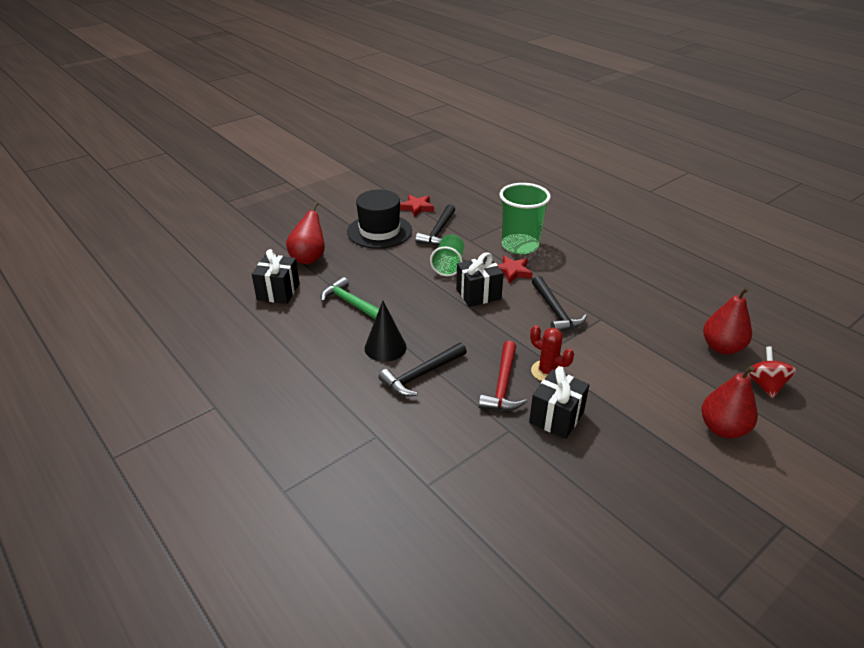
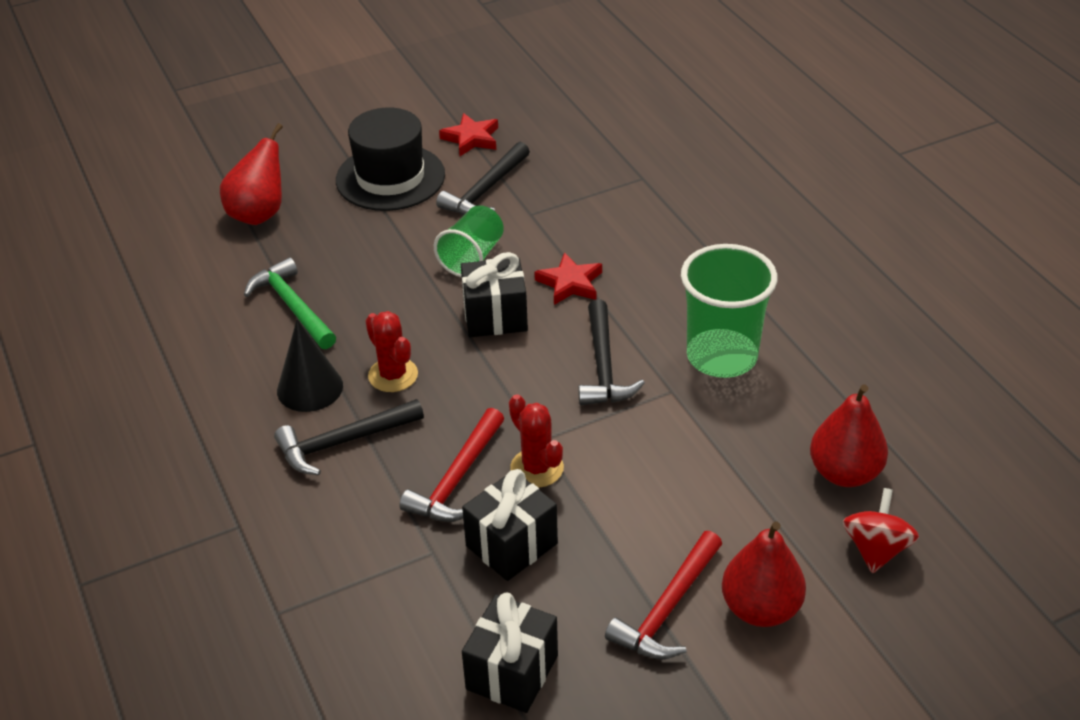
camera: 15 degrees right, 5 degrees up
(278, 292) = (190, 268): black gift -> black gift (512, 672)
(433, 333) = (393, 375): none -> red cactus
(520, 246) = (608, 235): green cup -> green cup (721, 356)
(670, 438) = (667, 608): none -> red hammer

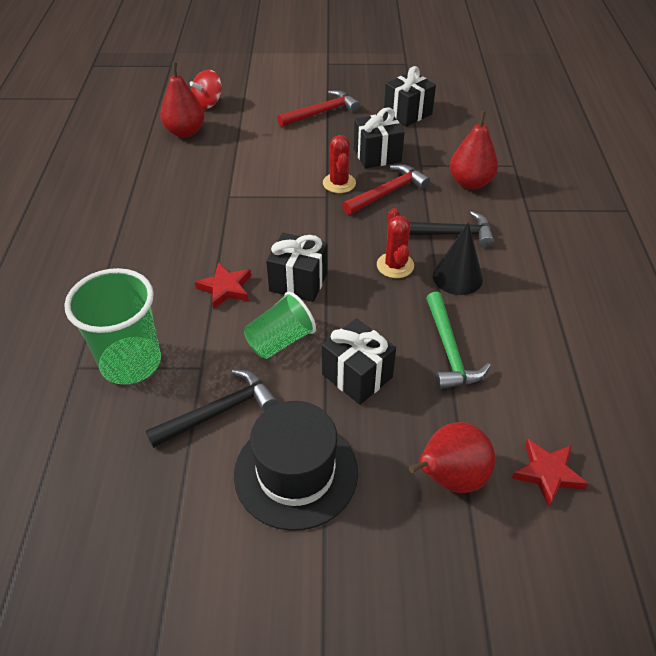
camera: 155 degrees left, 5 degrees up
(377, 255) = (357, 376): none -> black gift
(471, 138) = (179, 496): red star -> red star (547, 473)
(603, 366) = (255, 223): black hammer -> none
(721, 356) = (180, 204): green cup -> green cup (131, 362)
(760, 608) = (281, 101): red pear -> red pear (470, 182)

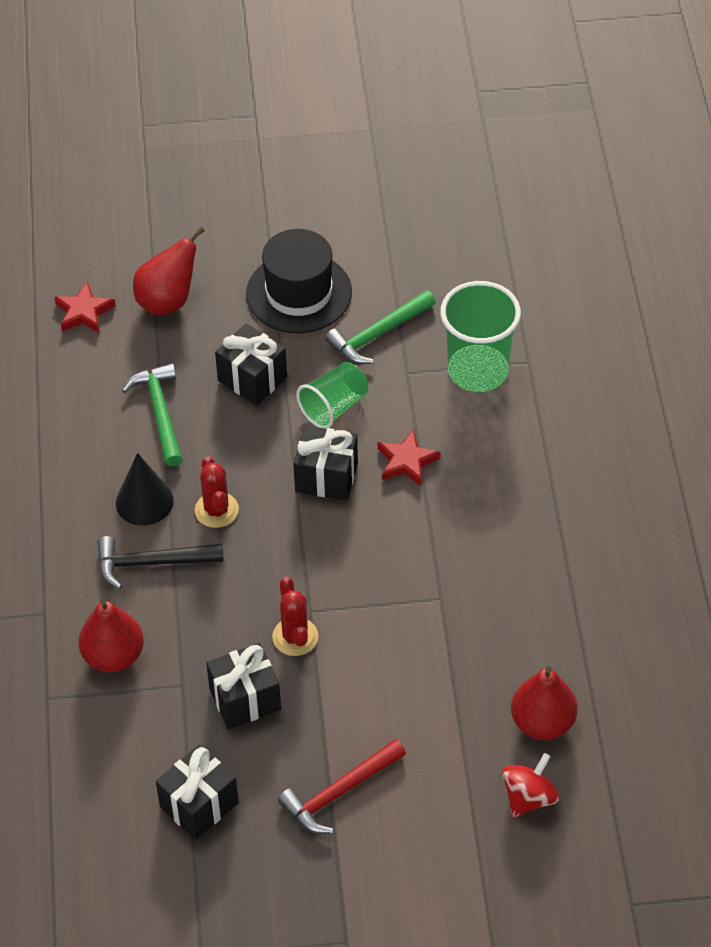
camera: 175 degrees right, 5 degrees up
(219, 412) = (378, 334): black hammer -> green hammer
(388, 192) = (227, 626): red hammer -> none

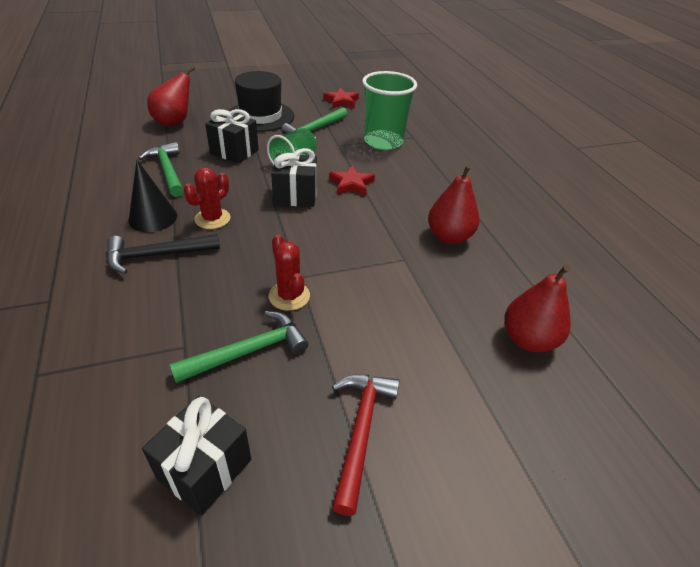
camera: 15 degrees left, 10 degrees down
(84, 312) = (115, 128): red star -> red star (341, 101)
(113, 656) = (115, 328): red pear -> red pear (449, 236)
(216, 510) = (212, 219): red cactus -> red cactus turned 60 degrees clockwise
(245, 699) = (248, 351): black gift -> green hammer
(339, 792) = (361, 431): red hammer -> red hammer turned 150 degrees clockwise
(529, 797) = (551, 409): red spinning top -> none

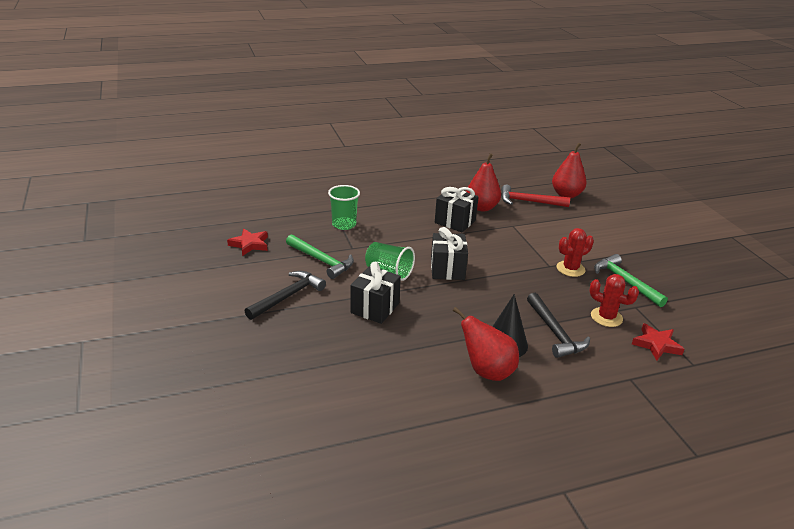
camera: 90 degrees left, 10 degrees down
(167, 170) = (421, 348): green hammer -> none
(174, 122) = (305, 361): red pear -> red pear (487, 371)
(204, 469) = (705, 290): black gift -> black gift (455, 222)
(212, 219) = (495, 310): red cactus -> red cactus (606, 317)
(260, 116) = (288, 296): black hat -> black hammer
(351, 184) = (422, 242): red star -> red star (656, 344)
(361, 431) = (654, 245): red hammer -> red hammer (529, 201)
(383, 142) = (344, 224): green cup -> green cup, size x0.64

